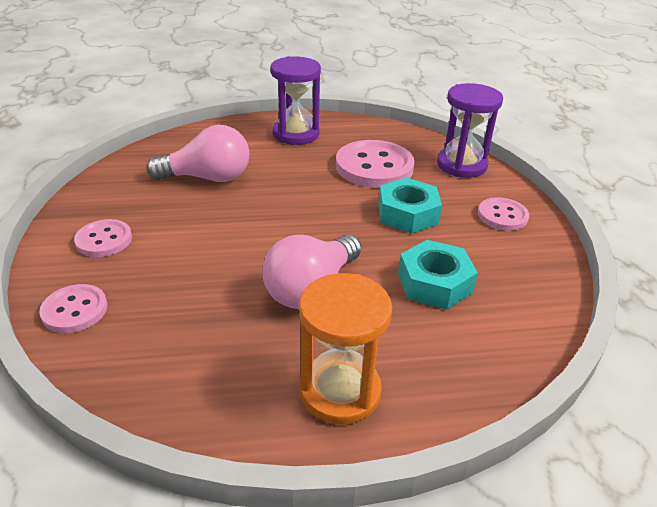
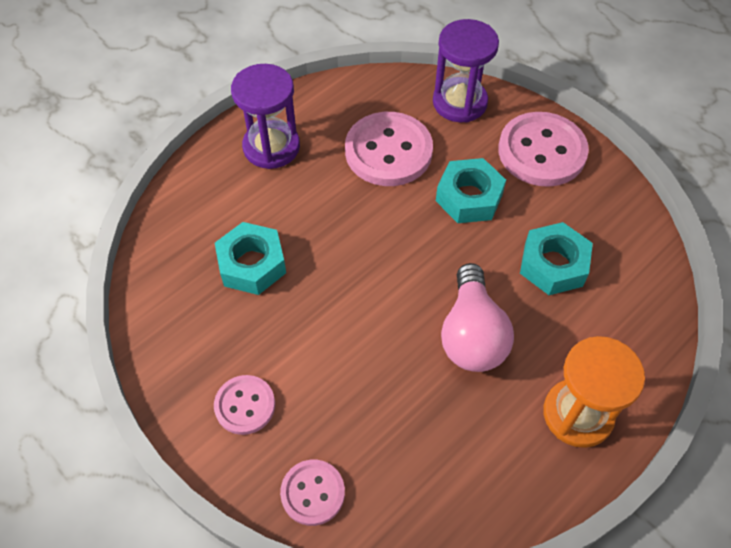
camera: 35 degrees left, 20 degrees up
(208, 178) = (252, 264): pink light bulb -> turquoise nut
(502, 216) = (541, 151): pink button -> pink button, size x1.77

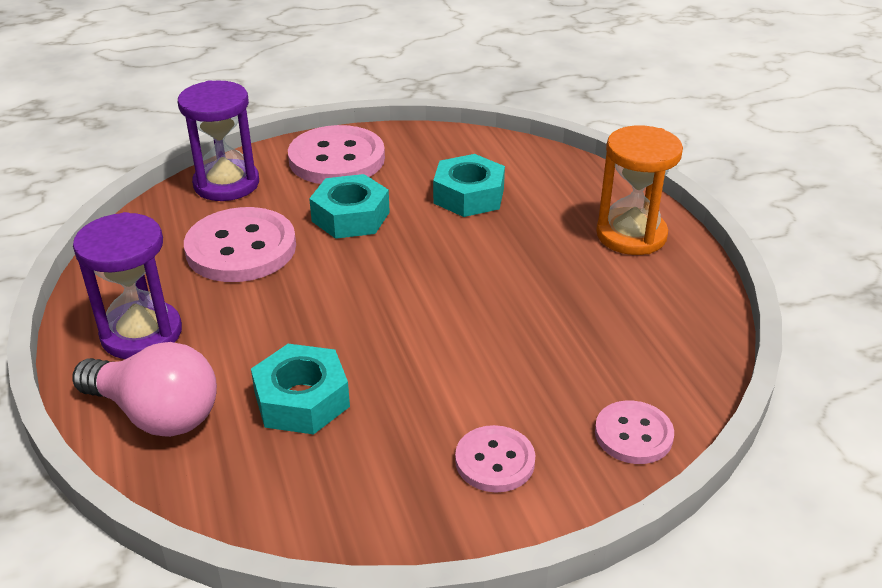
camera: 65 degrees left, 20 degrees down
(472, 334) = (511, 267): pink light bulb -> pink light bulb (156, 414)

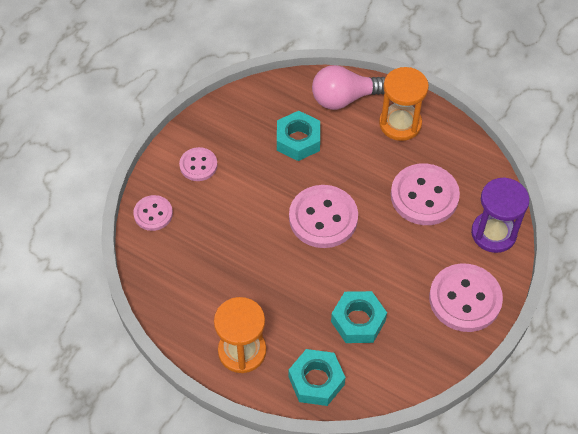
camera: 140 degrees right, 20 degrees up
(141, 333) = (400, 124): purple hourglass -> orange hourglass
(350, 217) = (400, 256): turquoise nut -> turquoise nut (316, 381)
(389, 294) = (323, 218): none -> pink button

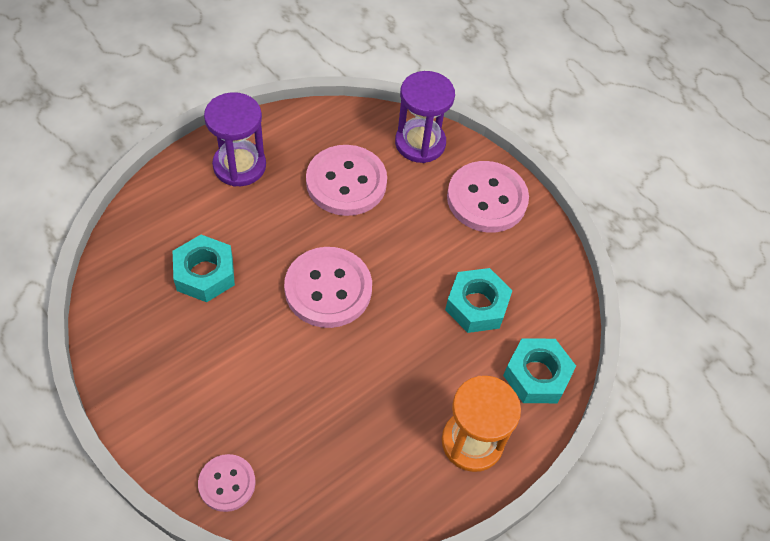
camera: 75 degrees left, 0 degrees up
(198, 165) = (179, 400): pink button -> none
(344, 98) = (172, 204): pink light bulb -> none
(400, 124) = (239, 166): orange hourglass -> purple hourglass

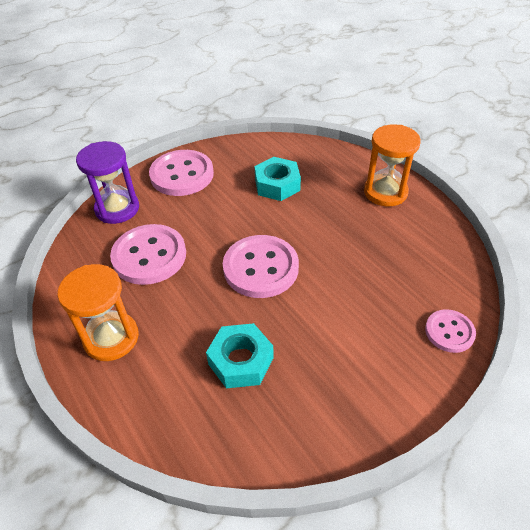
camera: 80 degrees left, 10 degrees down
(239, 166) = (111, 338): purple hourglass -> orange hourglass
(536, 375) = (331, 161): turquoise nut -> none

